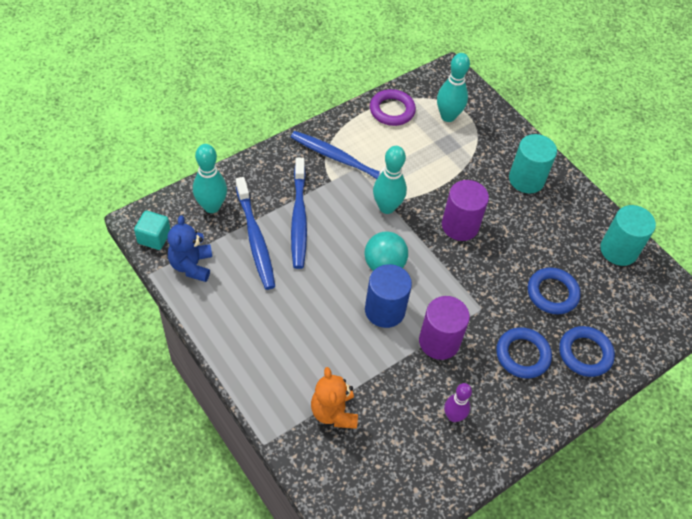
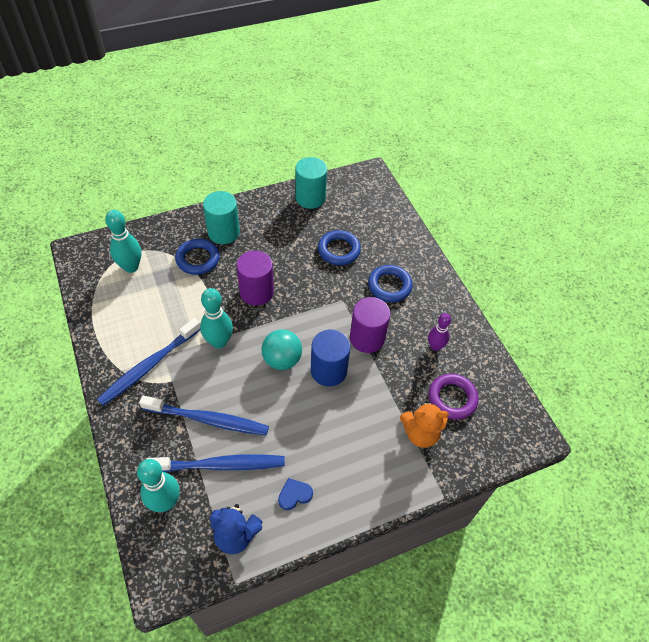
camera: 75 degrees left, 0 degrees up
(154, 238) = (188, 571): turquoise cube -> none
(238, 304) = (294, 495): none -> blue heart
(392, 110) = (104, 309): purple ring -> purple ring (452, 398)
(585, 353) = (395, 247): blue ring -> blue ring (198, 259)

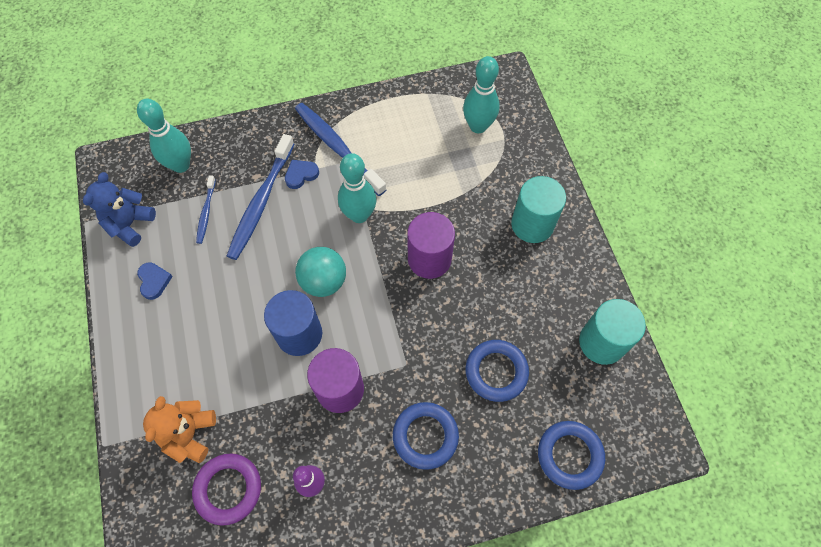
camera: 100 degrees right, 10 degrees up
(178, 391) = (301, 175): none -> blue heart
(198, 259) = (487, 194): blue ring -> blue ring (569, 455)
(220, 465) = (206, 213): blue toothbrush -> blue toothbrush, size x0.52

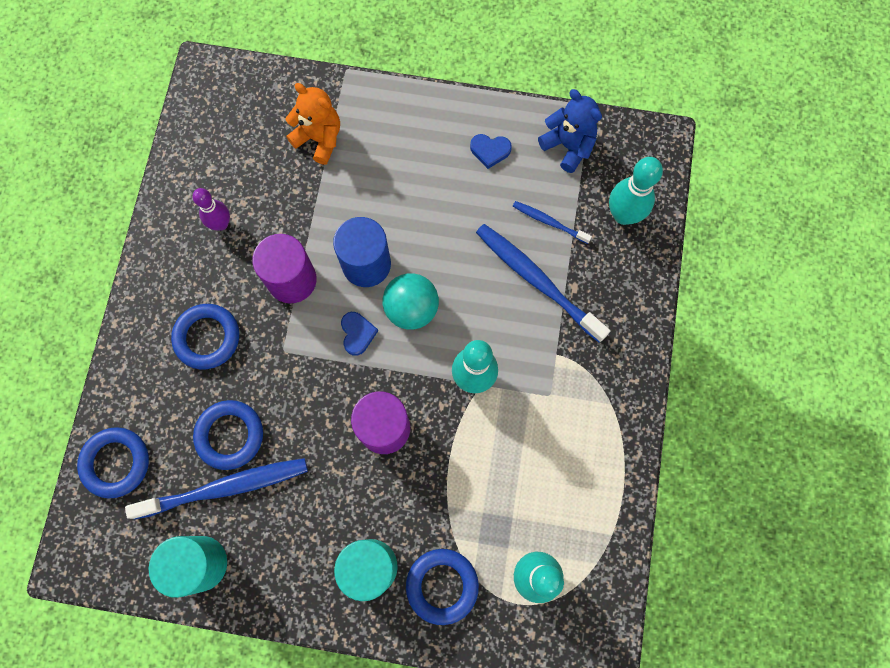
camera: 115 degrees right, 10 degrees up
(228, 489) = (254, 155): purple ring -> none
(301, 175) = (554, 335): blue heart -> blue heart (357, 334)
(337, 148) = (574, 390): blue toothbrush -> blue toothbrush (225, 487)
(517, 175) = (442, 586): none -> blue ring

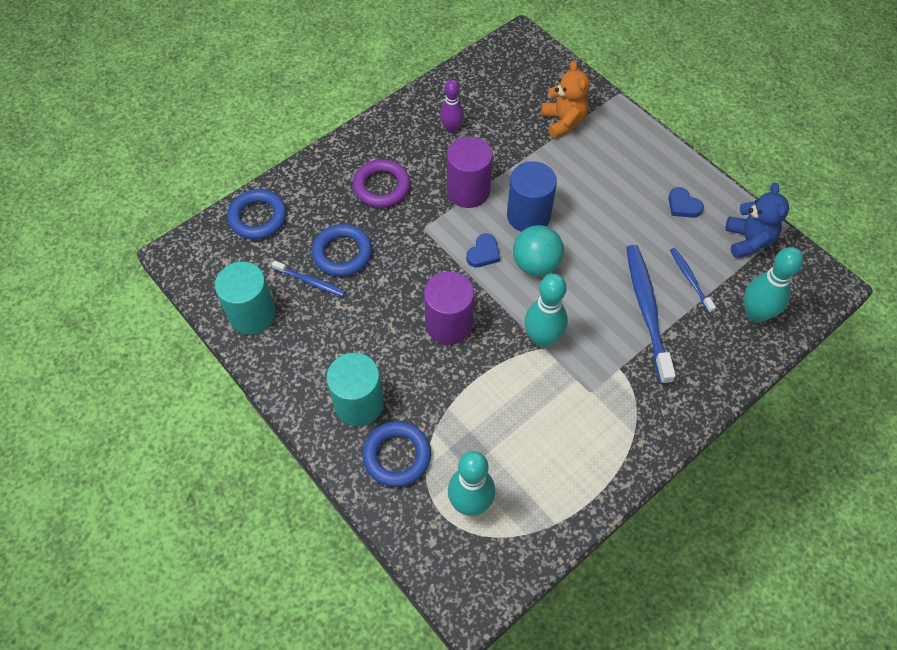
camera: 40 degrees right, 15 degrees down
(207, 337) = (381, 187): blue ring -> purple ring
(225, 487) = (310, 281): blue toothbrush -> blue toothbrush, size x0.52

